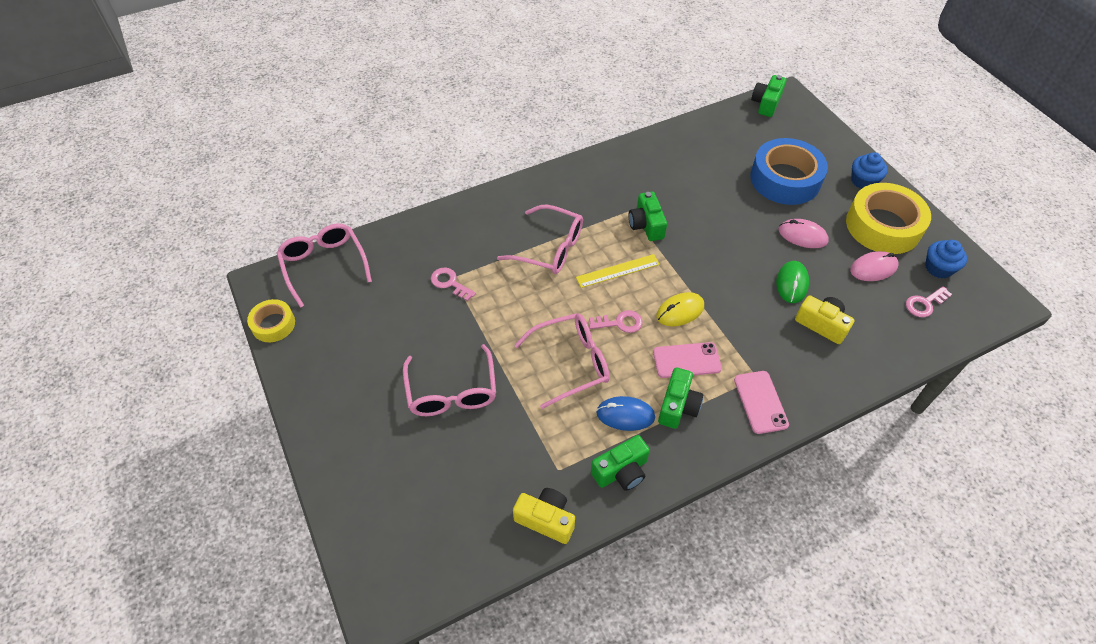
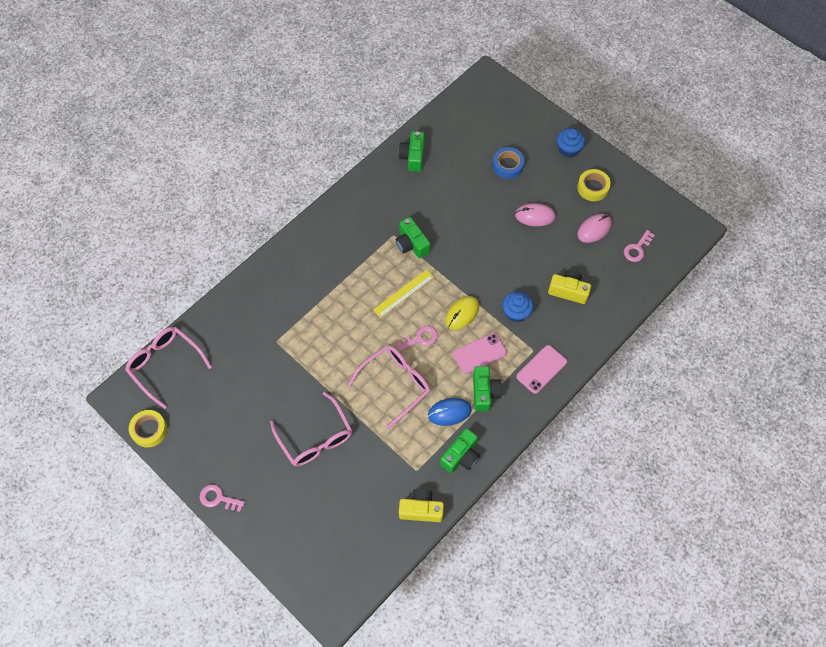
camera: 20 degrees left, 10 degrees up
(450, 283) = (275, 347): pink key -> pink key (218, 498)
(549, 248) = (342, 290): pink glasses -> none
(760, 402) = (541, 369): pink phone -> pink phone turned 75 degrees clockwise
(766, 103) = (472, 92): green camera -> green camera (413, 157)
(785, 179) = (507, 166): blue tape -> blue tape, size x0.53
(792, 283) = (538, 262): green mouse -> none
(883, 226) = (593, 188): yellow tape -> yellow tape, size x0.53
(938, 268) = (641, 214): blue cupcake -> blue cupcake (516, 312)

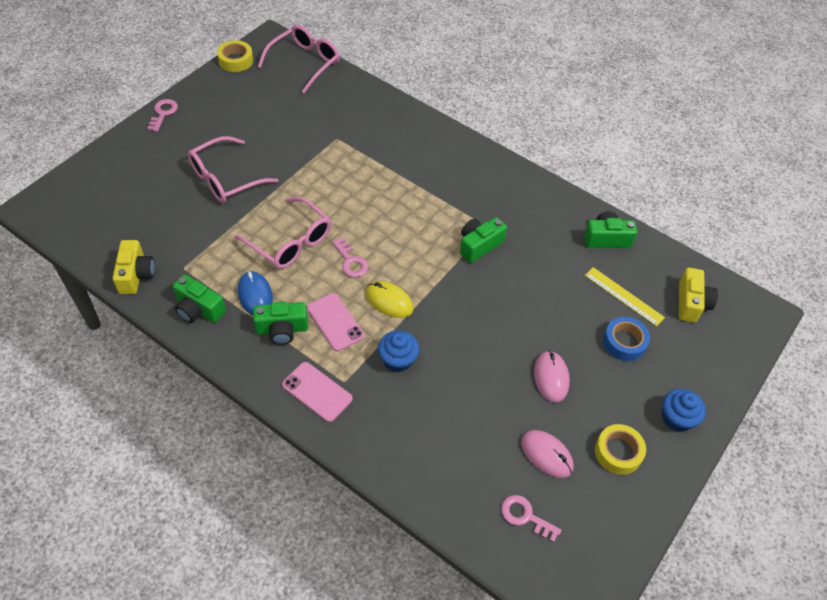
camera: 80 degrees right, 10 degrees down
(403, 293) = (409, 241): yellow ruler -> yellow ruler (623, 296)
(568, 291) = (439, 422): yellow camera -> yellow camera (691, 303)

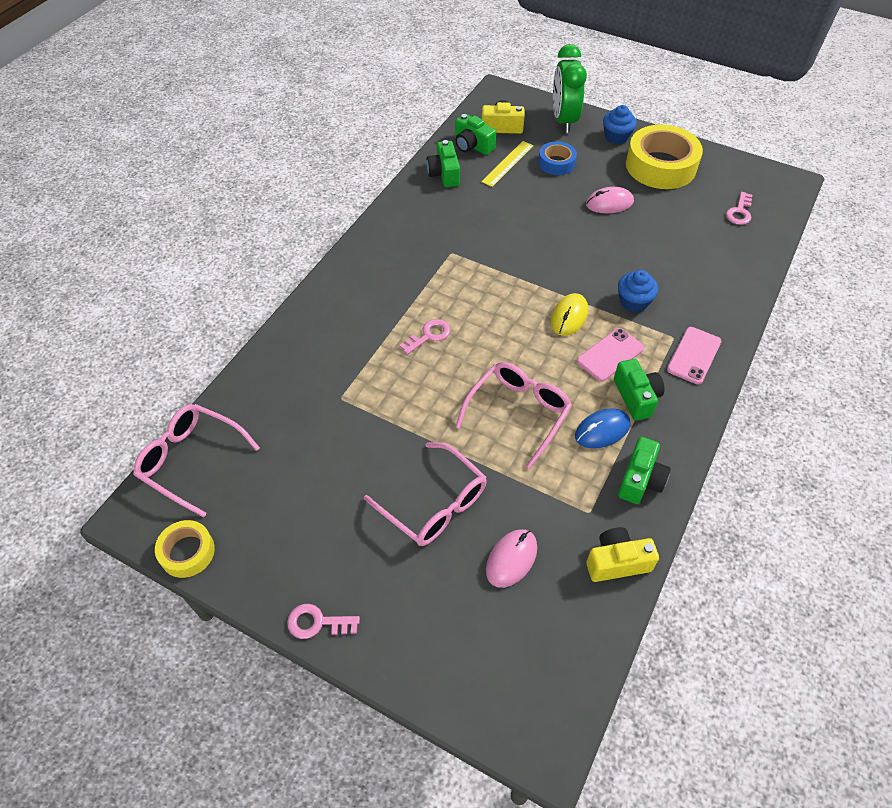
camera: 95 degrees left, 0 degrees up
(351, 261) = (529, 354): pink key -> pink key (429, 335)
(479, 245) = (477, 257): green camera -> green camera (472, 145)
(546, 455) = (682, 203): pink mouse -> pink mouse (511, 559)
(618, 452) = (660, 166): yellow tape -> yellow tape, size x1.89
(708, 368) = (564, 120): none -> green clock

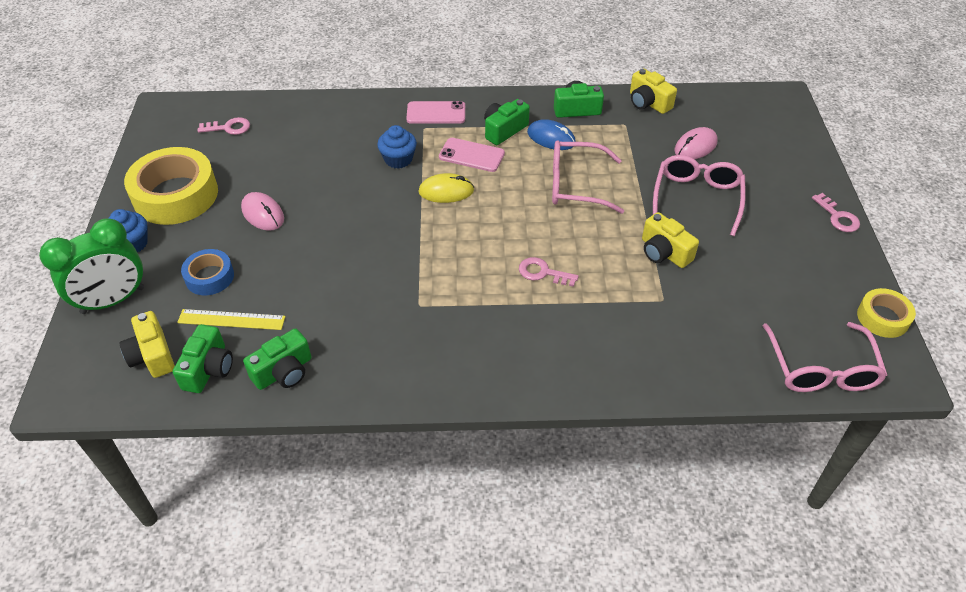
camera: 120 degrees left, 5 degrees down
(388, 431) = (664, 252): none -> yellow camera
(511, 559) = (695, 146): pink mouse -> pink mouse turned 45 degrees counterclockwise

